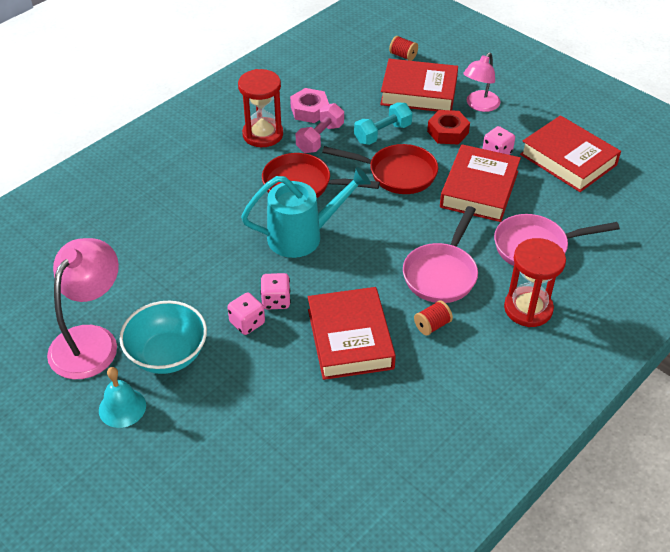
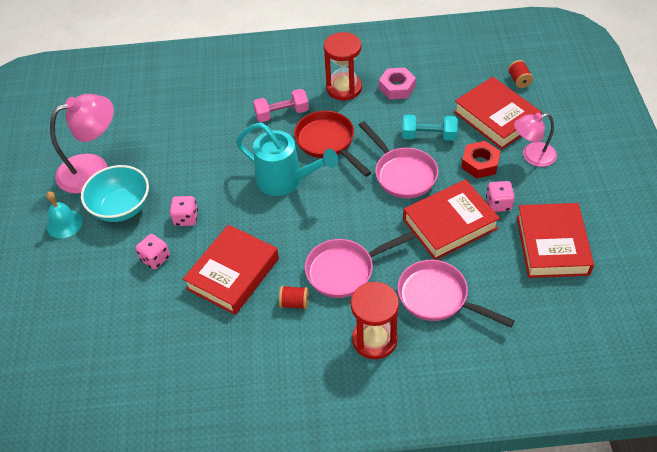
camera: 45 degrees right, 5 degrees up
(276, 301) = (219, 215): pink dice -> pink dice (155, 258)
(320, 138) = (379, 114): pink dumbbell -> pink dumbbell (282, 114)
(397, 173) = (402, 174): red pan -> pink pan

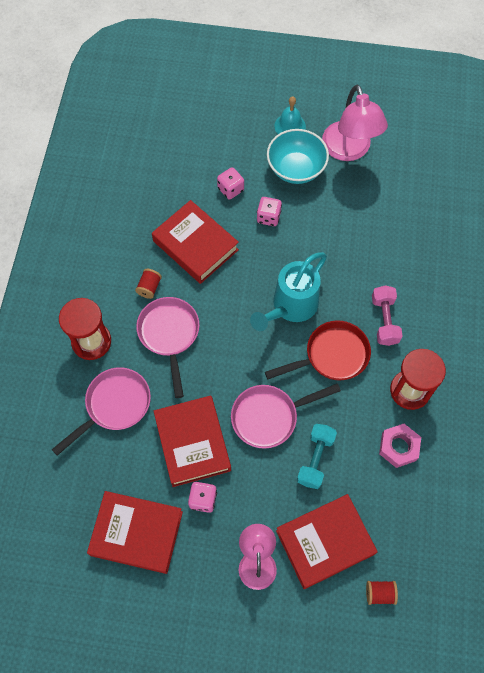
camera: 100 degrees right, 15 degrees up
(480, 163) = (262, 500): red nut -> none

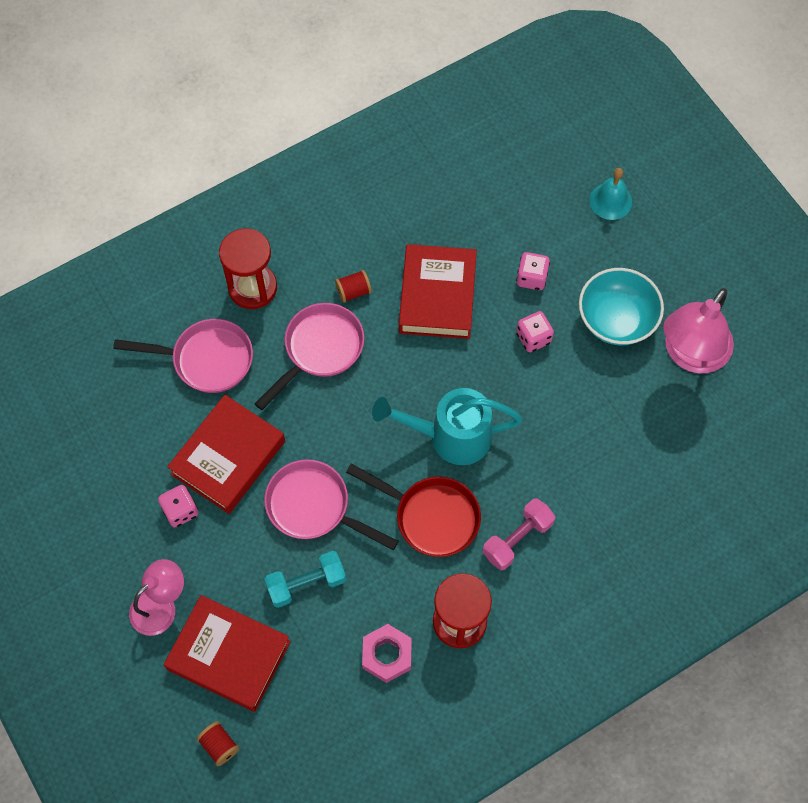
camera: 50 degrees right, 0 degrees up
(136, 533) = (101, 478): red book -> none
(290, 126) = (663, 274): turquoise bell -> turquoise bell (610, 201)

